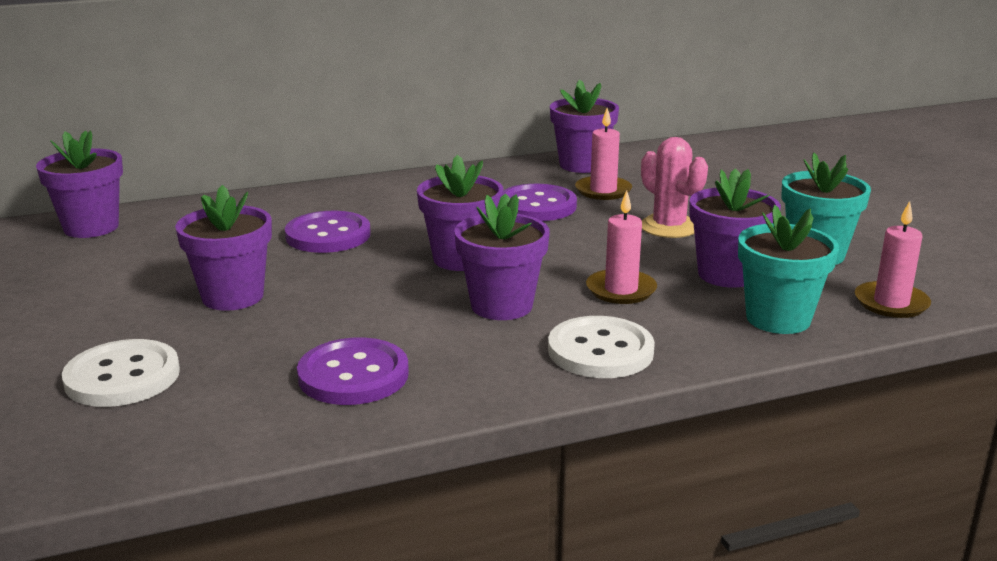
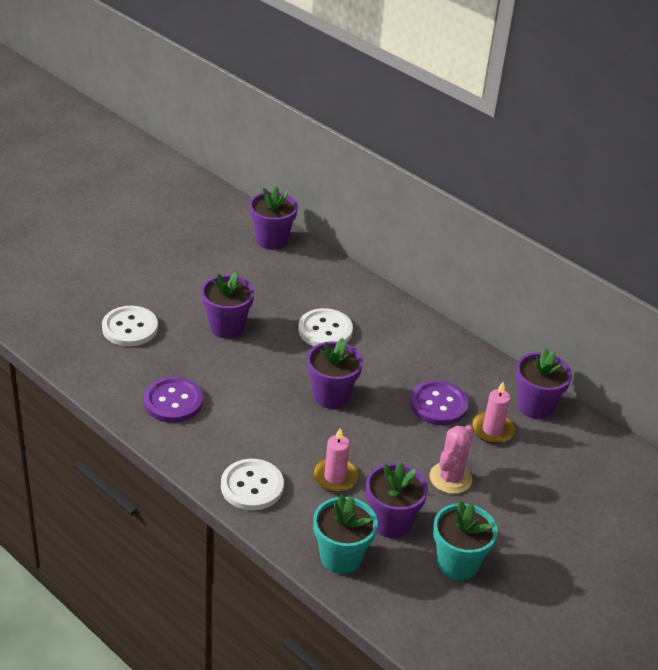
camera: 60 degrees right, 15 degrees up
(328, 235) = (325, 330): purple button -> white button
(501, 306) = (281, 431): purple flower pot -> none
(891, 303) = (401, 612): pink candle -> none

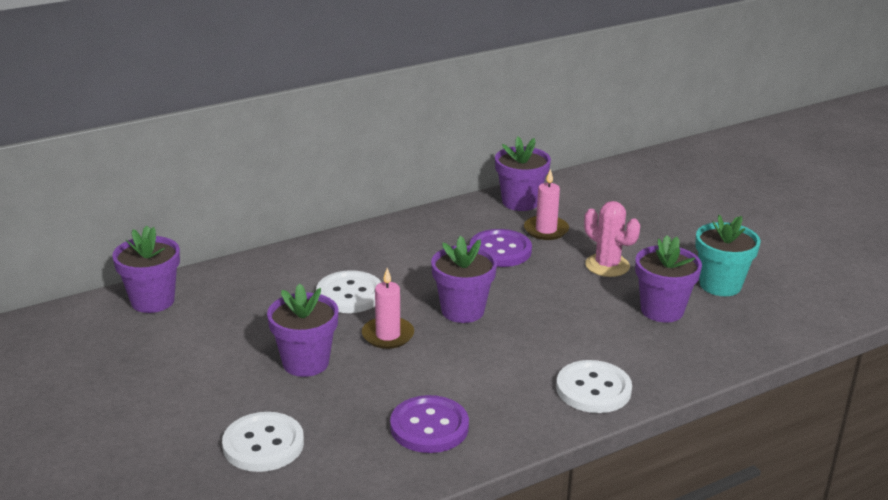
camera: 70 degrees left, 10 degrees down
(335, 477) = (590, 331): pink candle -> pink candle (388, 335)
(341, 557) = (707, 349): turquoise flower pot -> none

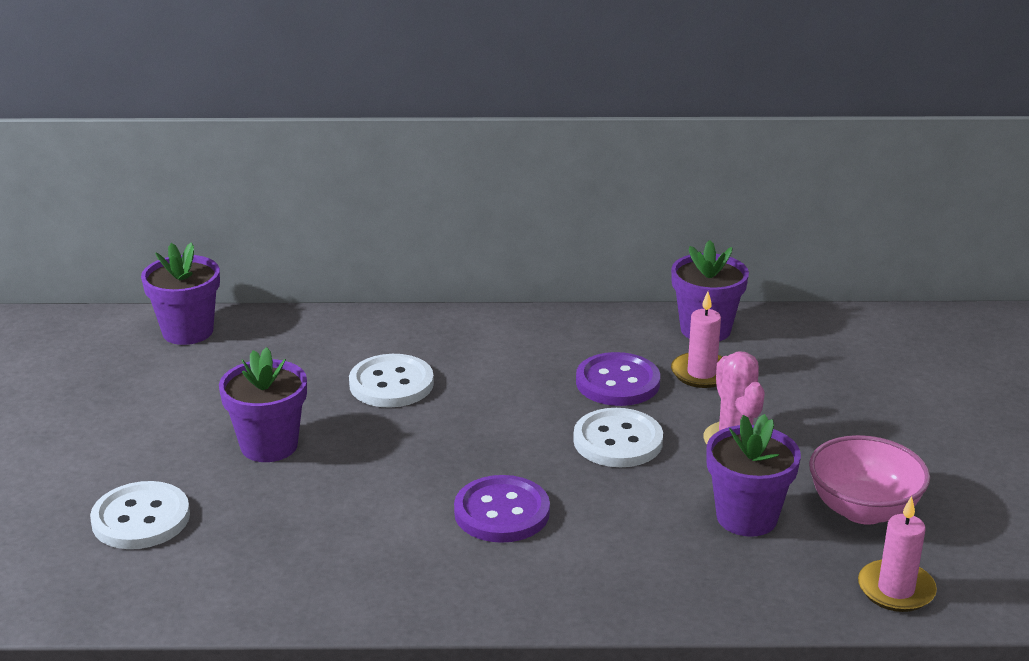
camera: 30 degrees right, 0 degrees up
(388, 335) = (385, 443): pink candle -> pink candle (896, 589)
(429, 427) = (324, 561): purple button -> purple button (502, 512)
(462, 311) = (497, 441): purple flower pot -> none
(593, 389) = (555, 584): white button -> white button (618, 441)
(720, 285) = (863, 510): turquoise flower pot -> pink bowl

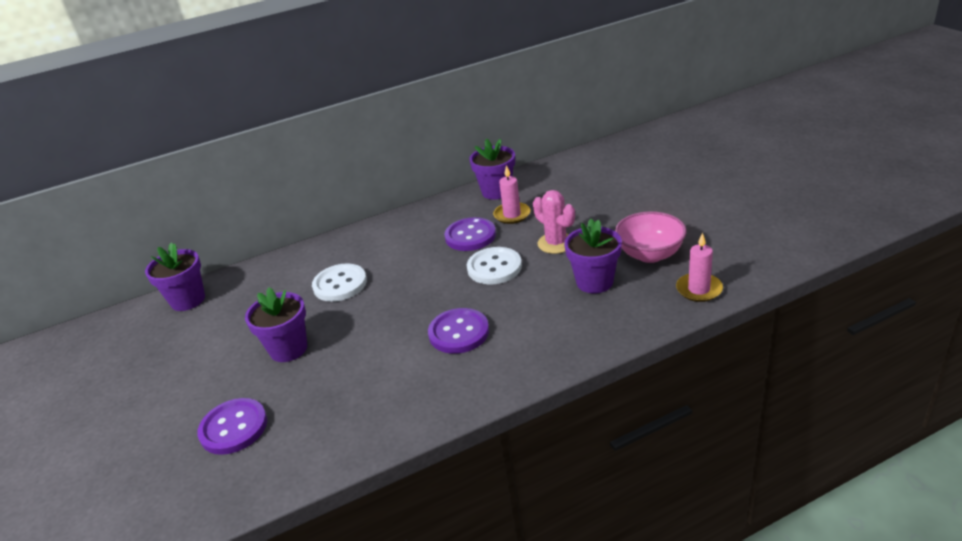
camera: 20 degrees left, 5 degrees up
(141, 519) = (234, 428): white button -> purple button

